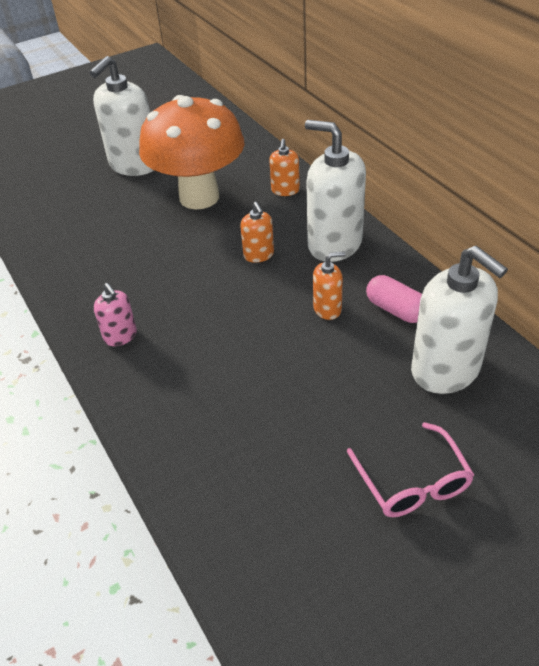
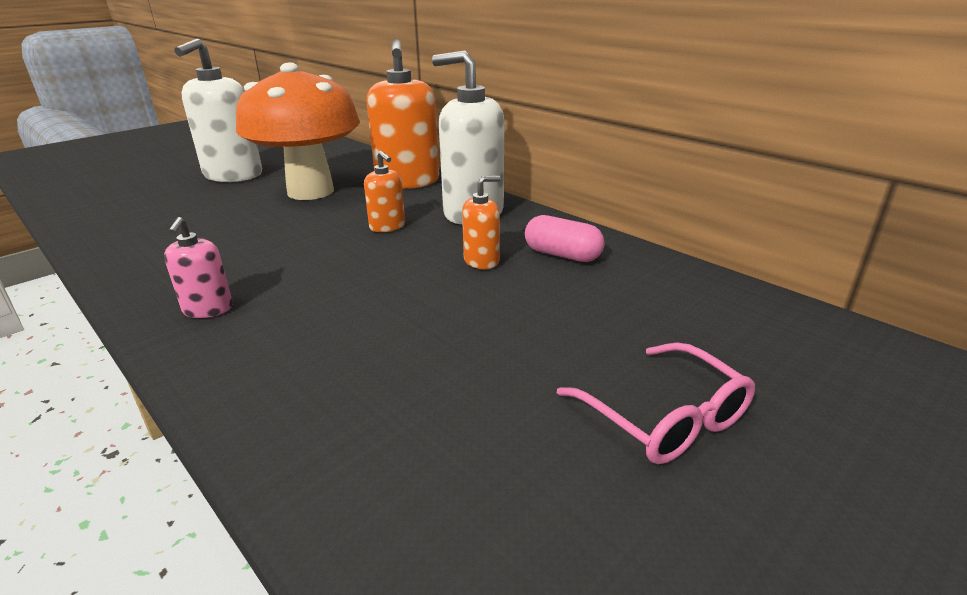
camera: 15 degrees left, 15 degrees down
(120, 336) = (208, 309): pink soap dispenser -> pink soap dispenser turned 45 degrees clockwise
(285, 190) = (407, 181): orange soap dispenser -> orange soap dispenser, size x2.04
(446, 369) = (646, 298): white soap dispenser -> none

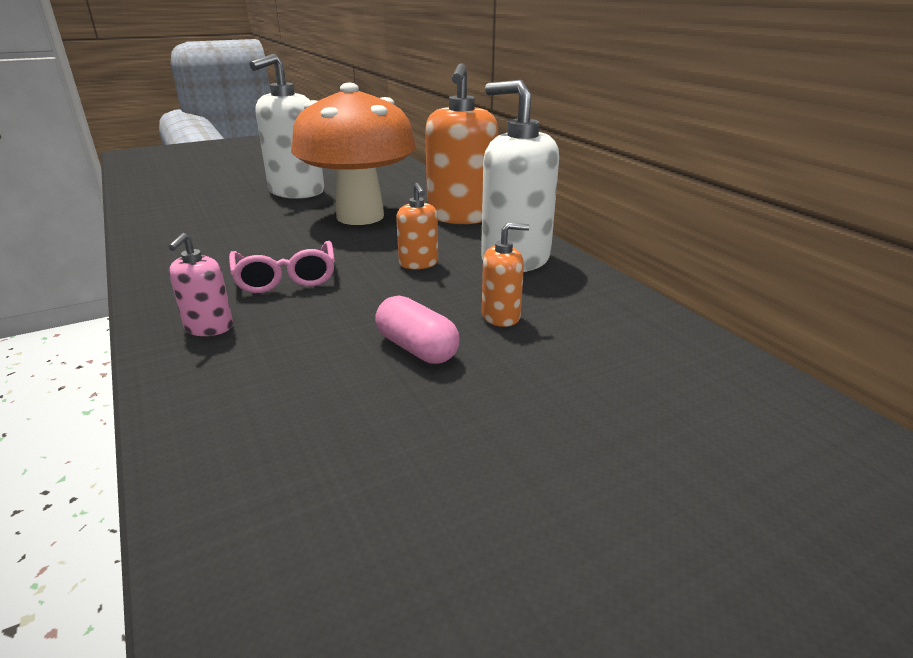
camera: 15 degrees right, 0 degrees up
(562, 255) = (595, 322): pink capsule -> pink capsule (417, 348)
(664, 417) = (638, 554): pink glasses -> pink glasses (286, 277)

